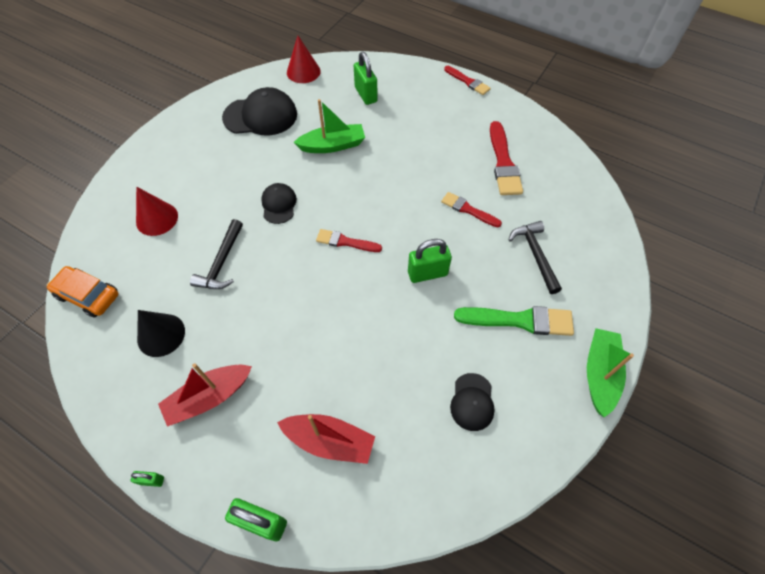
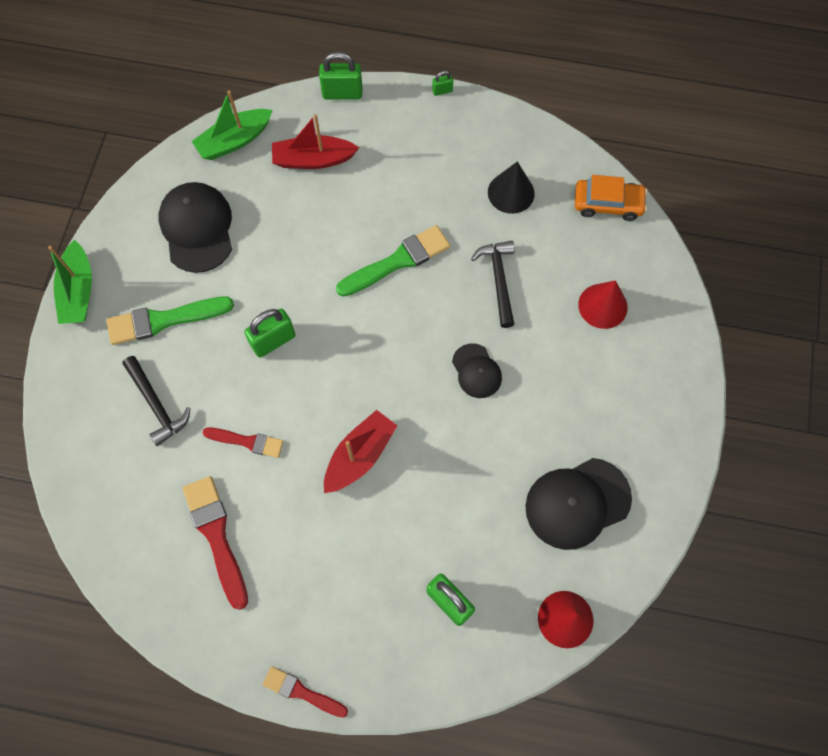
camera: 160 degrees right, 10 degrees up
(209, 397) = (433, 158): red boat -> red boat (360, 456)
(296, 305) = (397, 261): none -> green brush
(332, 145) = (454, 485): green boat -> green boat (234, 141)
(345, 242) = (377, 349): red brush -> none
(472, 402) = (197, 228): black cap -> black cap, size x1.76

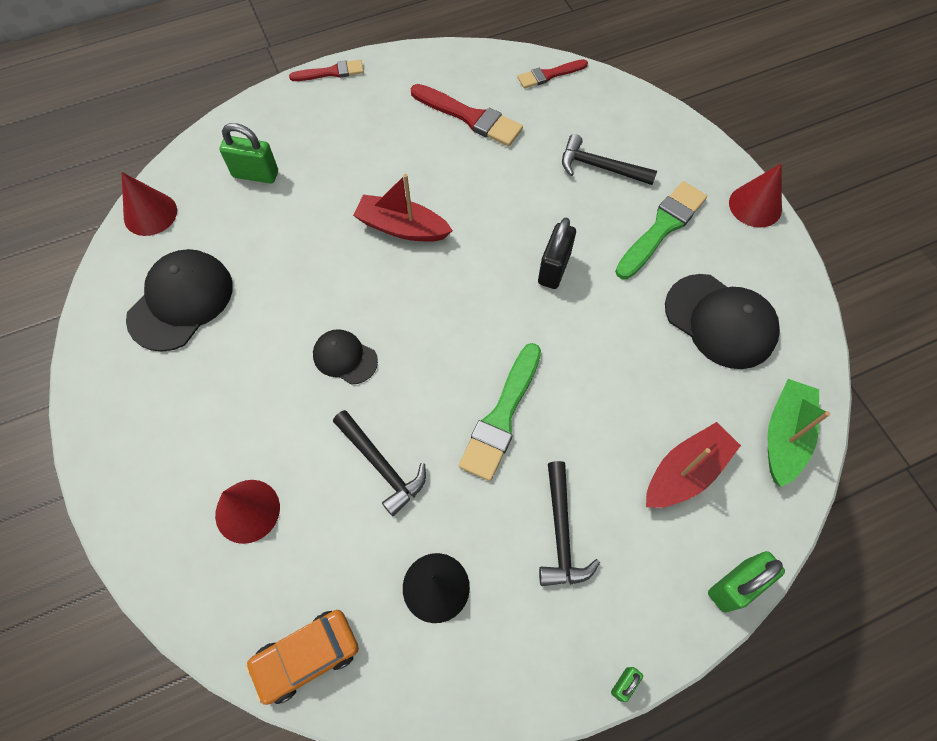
camera: 145 degrees right, 5 degrees down
(78, 291) = (755, 206): green boat -> red cone
(247, 441) = (504, 184): red brush -> red brush (549, 75)
(273, 341) = (554, 269): green padlock -> black padlock
(360, 456) = (402, 227): red boat -> red boat turned 105 degrees clockwise
(416, 175) = (561, 532): none -> black hammer

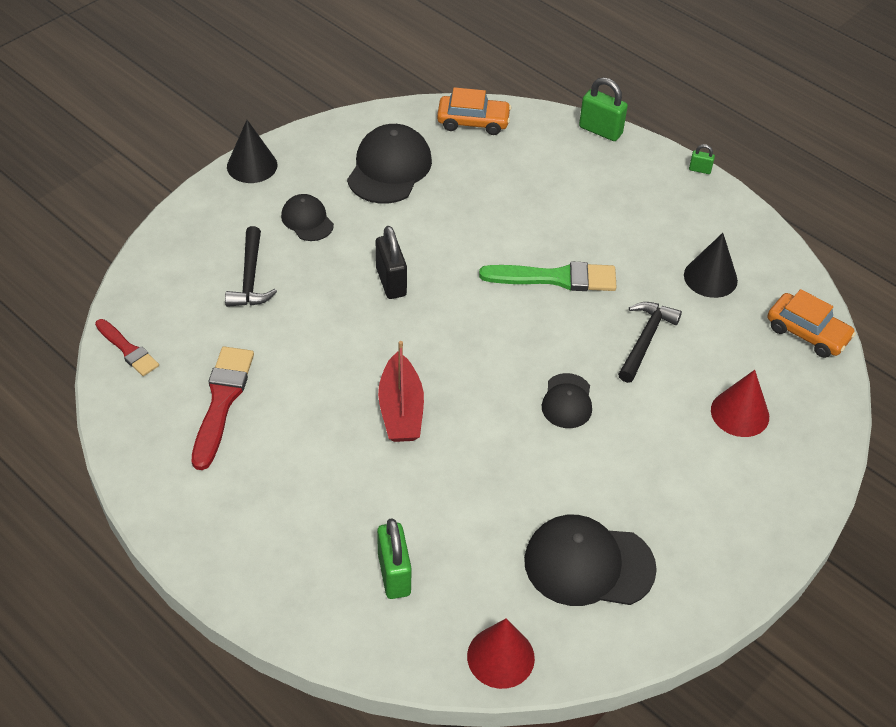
camera: 115 degrees left, 15 degrees down
(331, 72) = (198, 567): red brush -> none
(554, 269) = (391, 282): black padlock -> black padlock turned 75 degrees clockwise
(561, 532) = (624, 221): black hammer -> none
(662, 228) = (307, 220): green brush -> black cap
(685, 472) = (534, 166): red boat -> none
(755, 206) = (252, 165): red cone -> black cone
(784, 436) = (473, 121): green boat -> orange car

